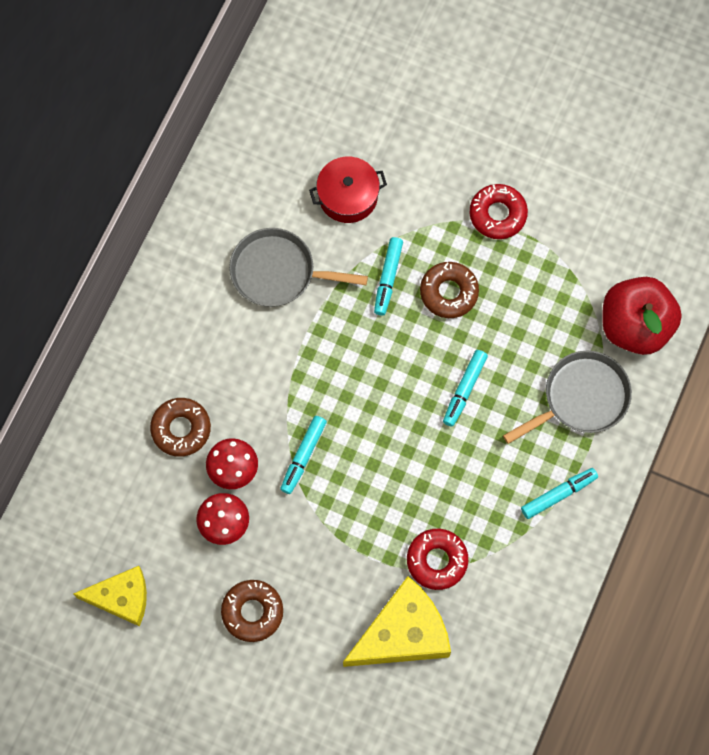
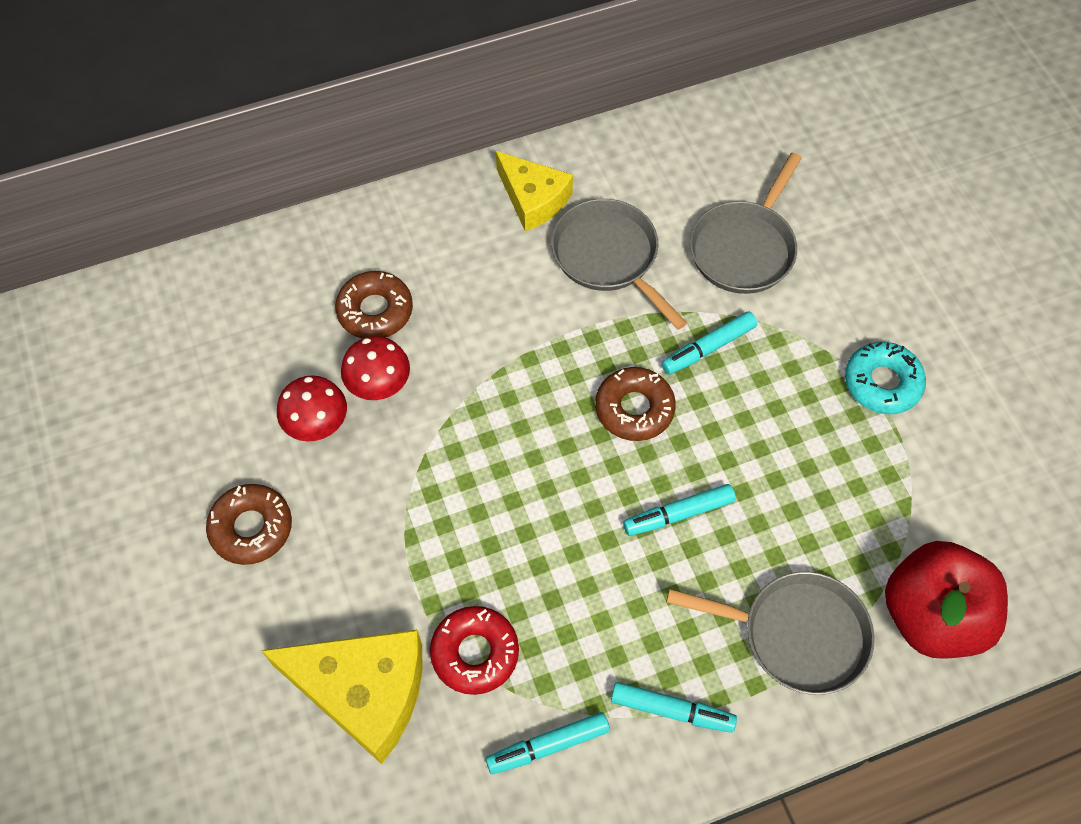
camera: 45 degrees right, 10 degrees down
(121, 598) = (159, 404): yellow cheese -> yellow cheese (533, 199)
(303, 456) = (455, 432): turquoise marker -> turquoise marker (548, 746)
(348, 196) = (744, 248): red pot -> grey pan
(449, 292) = (757, 411): brown donut -> brown donut (634, 409)
(497, 214) = (882, 383): red donut -> turquoise donut

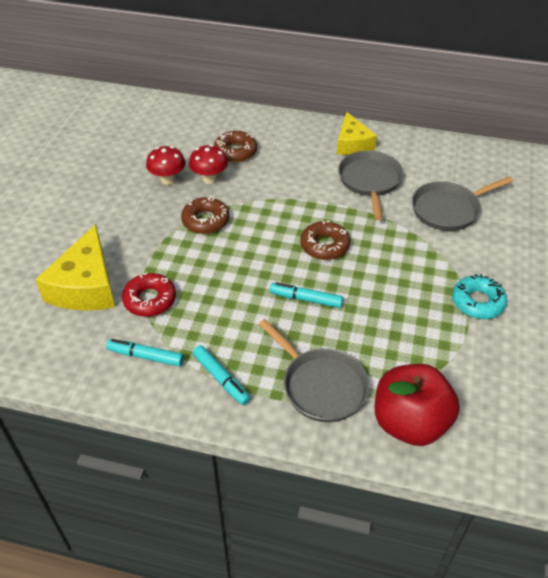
camera: 35 degrees right, 15 degrees down
(251, 528) = (102, 201): brown donut -> brown donut (205, 220)
(363, 691) = (86, 286): yellow cheese -> yellow cheese turned 45 degrees clockwise
(708, 348) = (388, 240): turquoise marker -> none

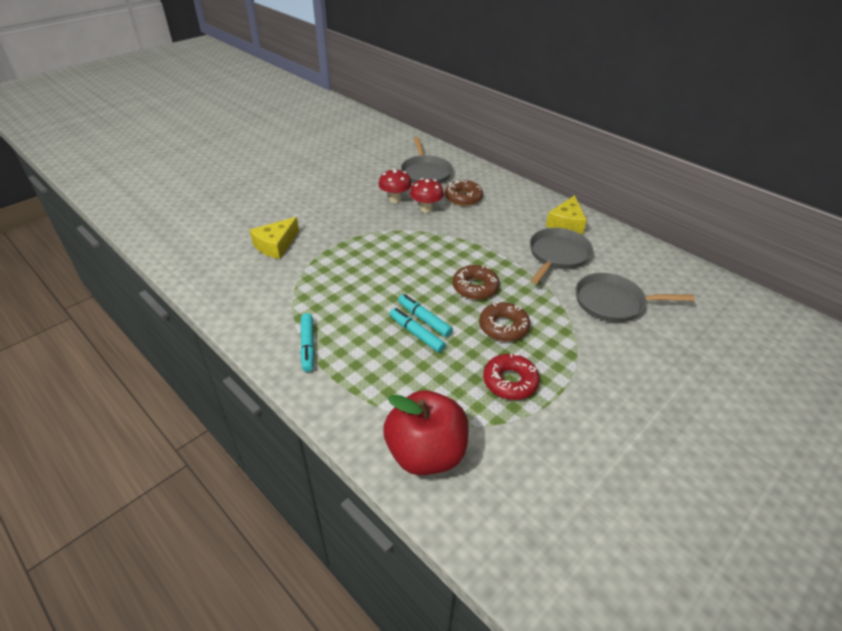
camera: 30 degrees right, 5 degrees down
(86, 286) = (276, 245): yellow cheese -> yellow cheese, size x0.66
(145, 356) = (271, 307): turquoise marker -> turquoise marker (416, 334)
(150, 300) = (309, 271): red donut -> red donut (510, 381)
(205, 220) = (397, 235): brown donut -> brown donut (503, 327)
(321, 385) = (377, 387): grey pan -> grey pan (425, 173)
(477, 302) = (577, 387): turquoise donut -> none

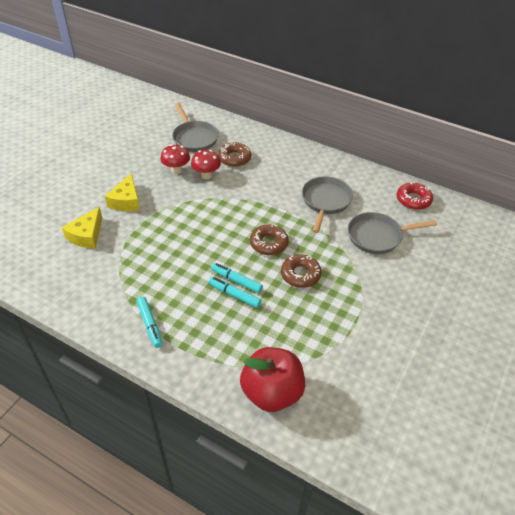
camera: 15 degrees left, 5 degrees up
(510, 381) = (317, 320): red donut -> red donut (413, 200)
(566, 223) = (325, 169): yellow cheese -> yellow cheese (126, 201)

